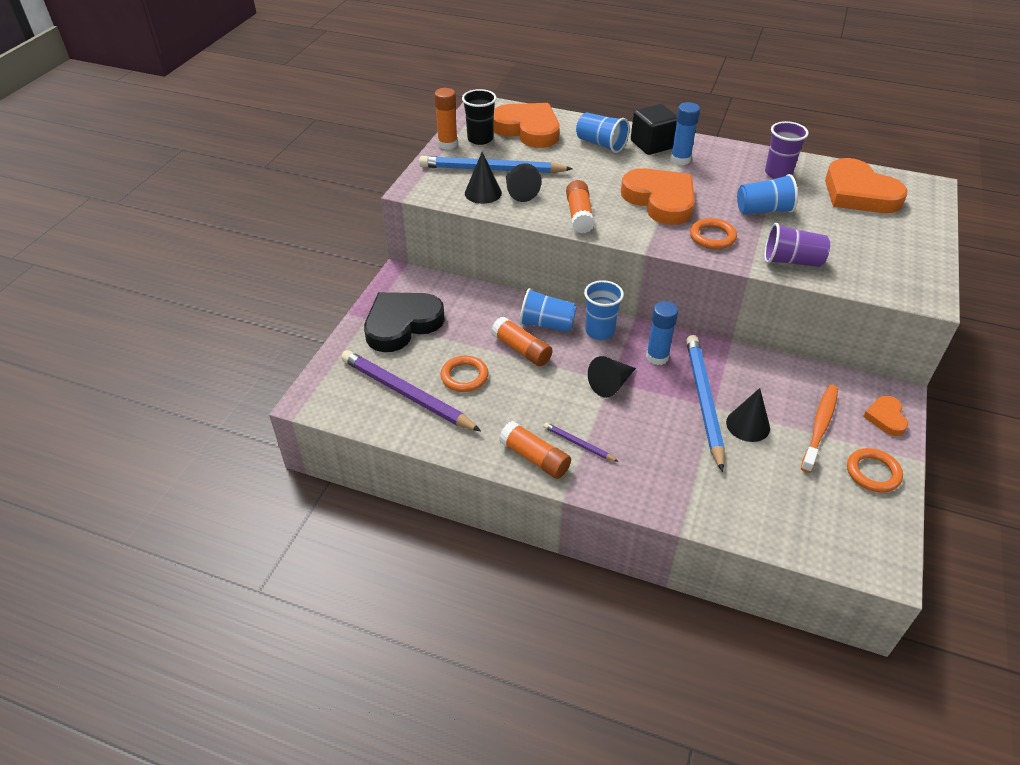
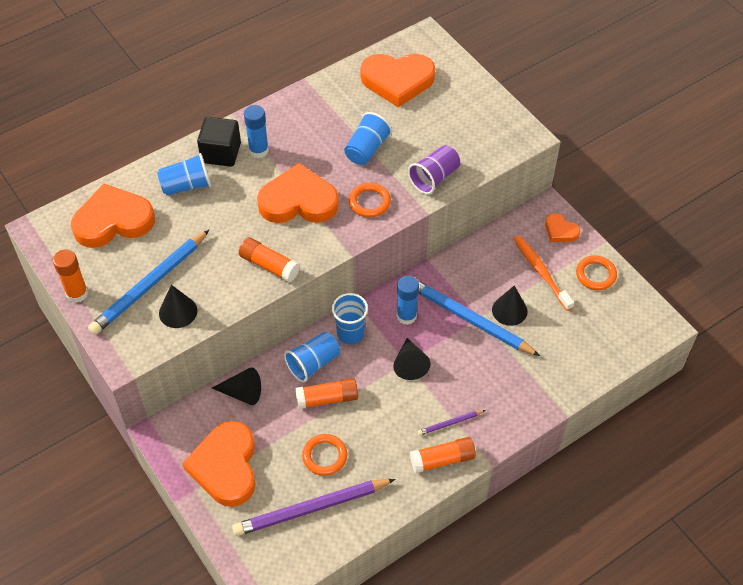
camera: 55 degrees left, 10 degrees up
(402, 324) = (225, 466): black heart -> orange heart
(480, 139) = (93, 264): black cup -> none
(519, 192) = (200, 285): black cone -> black cone (242, 393)
(778, 173) = (332, 106): purple cup -> none

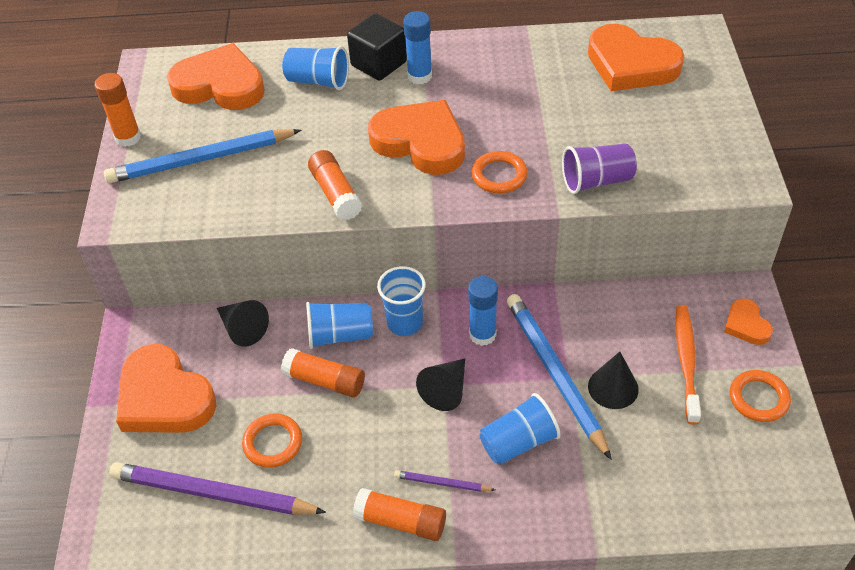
camera: 35 degrees right, 5 degrees down
(178, 312) = (205, 198): black cone -> none
(225, 466) = (164, 397): orange heart -> orange heart turned 75 degrees counterclockwise
(367, 149) = (540, 120): blue cup -> blue cup (518, 442)

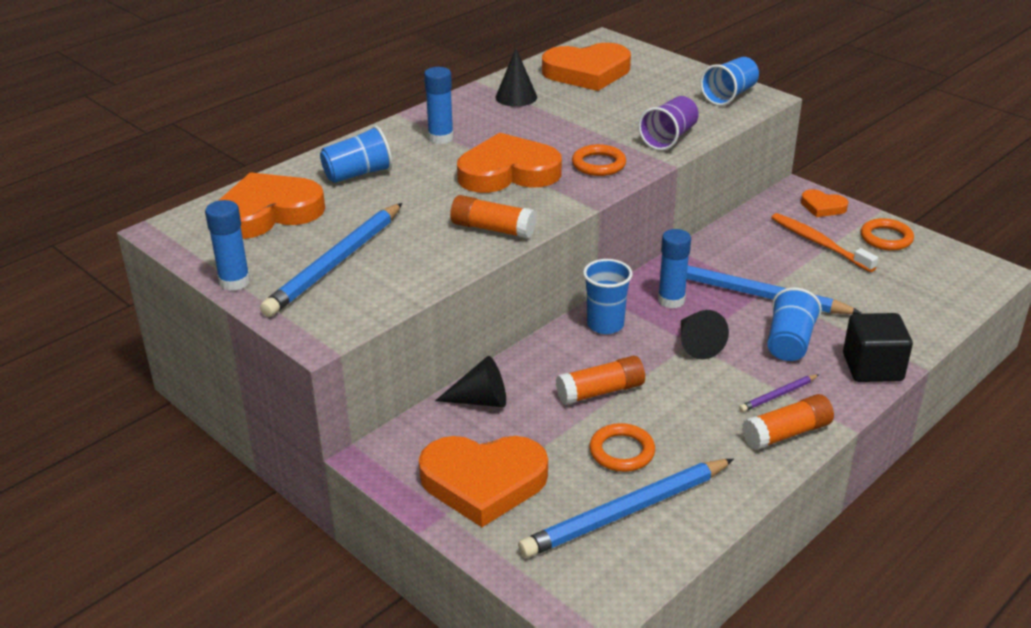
camera: 45 degrees left, 15 degrees down
(128, 137) = (234, 282): orange glue stick -> blue glue stick
(213, 493) = (626, 511): purple pencil -> blue pencil
(340, 335) = (567, 359): blue cup -> blue cup (729, 95)
(379, 64) = (393, 144): black cube -> black cube (872, 367)
(613, 387) = (799, 280): black cone -> black cone (516, 97)

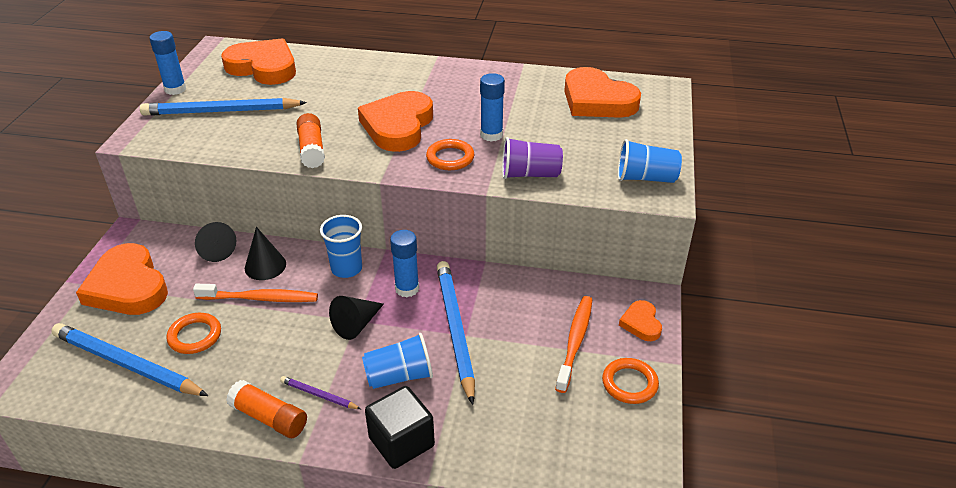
camera: 55 degrees right, 5 degrees up
(358, 174) = (339, 75): blue cup -> none
(440, 138) = (420, 83): blue glue stick -> blue glue stick (491, 135)
(508, 172) = (398, 126): orange heart -> orange heart turned 120 degrees counterclockwise
(516, 97) = (517, 87): black cone -> black cone (265, 266)
(600, 391) = (260, 298): orange glue stick -> orange toothbrush

